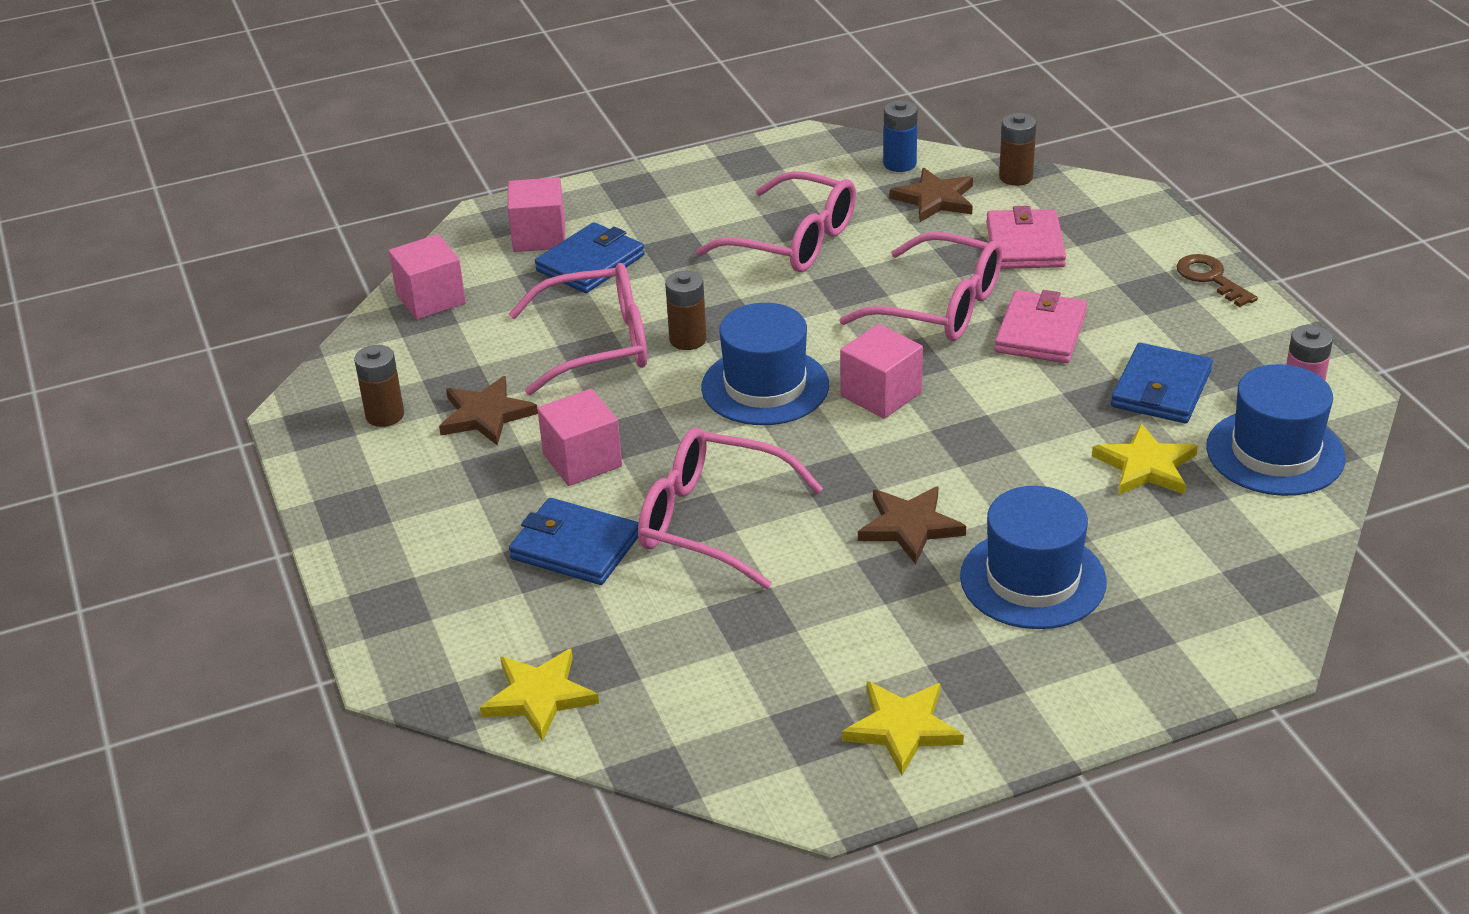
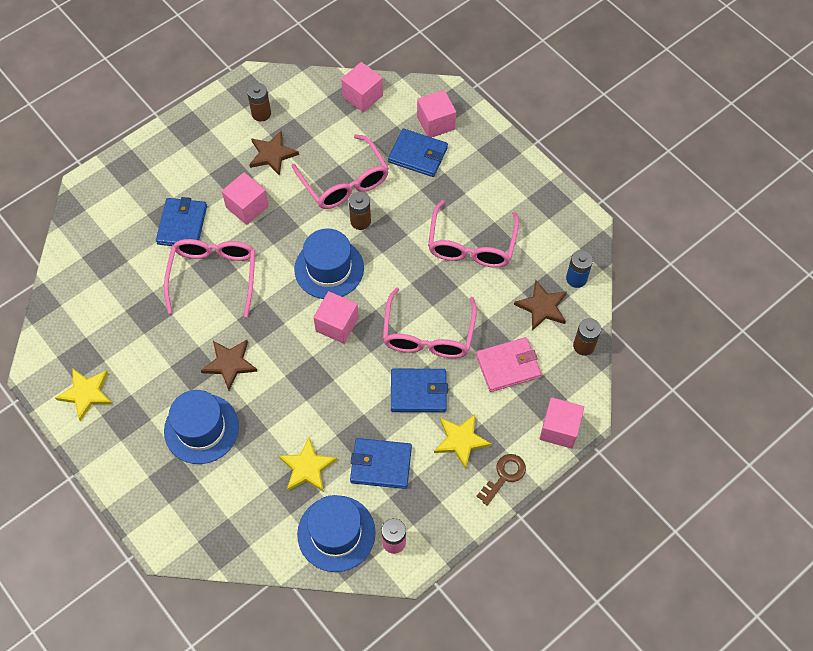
camera: 70 degrees right, 25 degrees up
(539, 696) = (81, 244): yellow star -> yellow star (461, 440)
(1041, 332) = (418, 392): pink wallet -> blue wallet
(1146, 220) = (559, 429): none -> pink cube

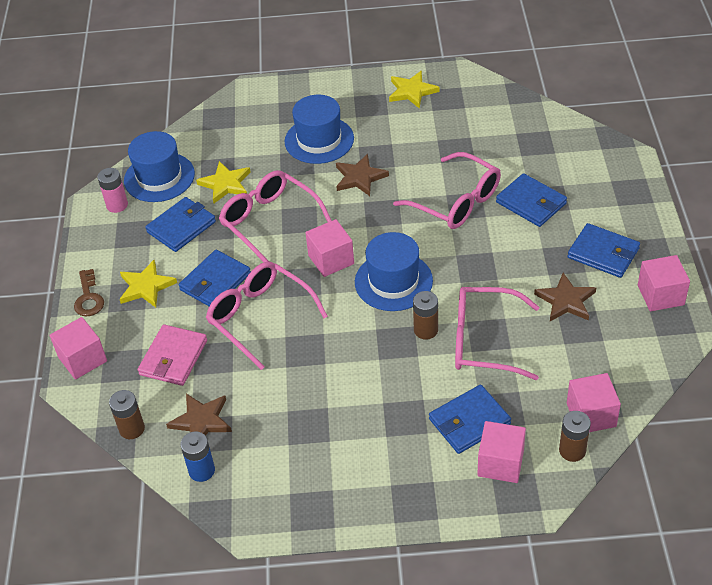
camera: 130 degrees right, 15 degrees down
(209, 155) = (603, 253): none -> blue wallet
(247, 207) = (515, 255): pink cube -> pink cube (660, 295)
(261, 113) = (629, 316): brown battery -> brown battery (572, 450)
(471, 245) = (319, 404): pink glasses -> pink glasses (269, 221)

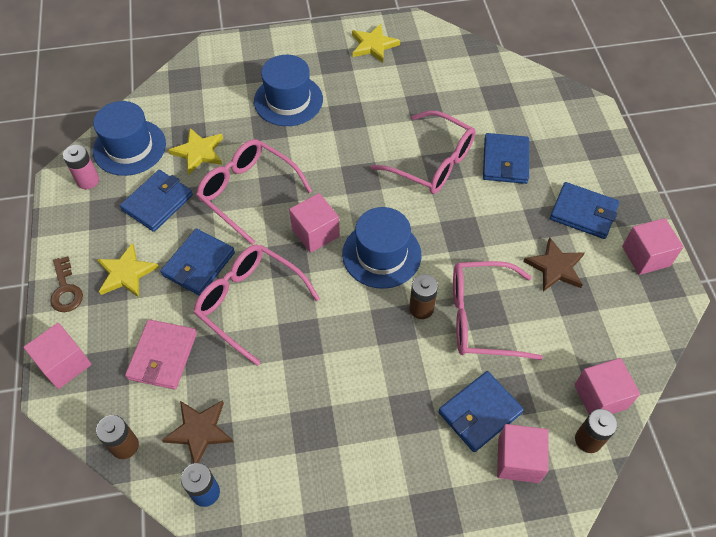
camera: 10 degrees left, 10 degrees up
(360, 177) = (333, 140): brown star -> none
(531, 203) = (505, 161): blue wallet -> blue wallet turned 60 degrees clockwise

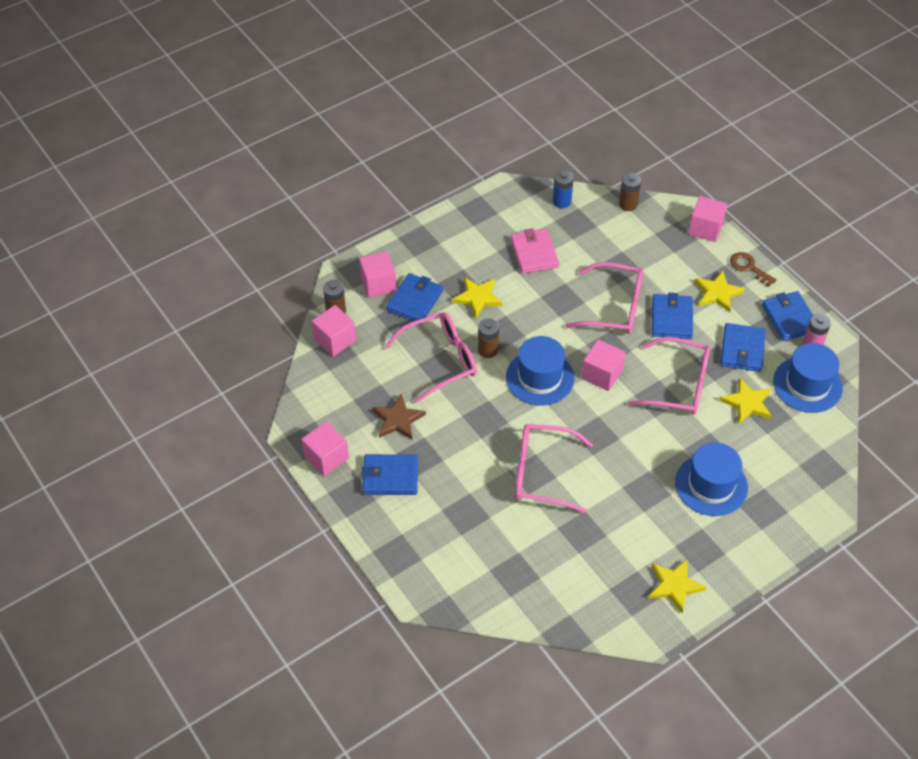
camera: 155 degrees right, 5 degrees down
(162, 356) = (646, 255): pink wallet -> pink wallet (534, 253)
(199, 431) = (589, 227): brown star -> none
(399, 383) = (477, 298): none -> yellow star
(505, 161) = (478, 501): blue wallet -> blue wallet (789, 318)

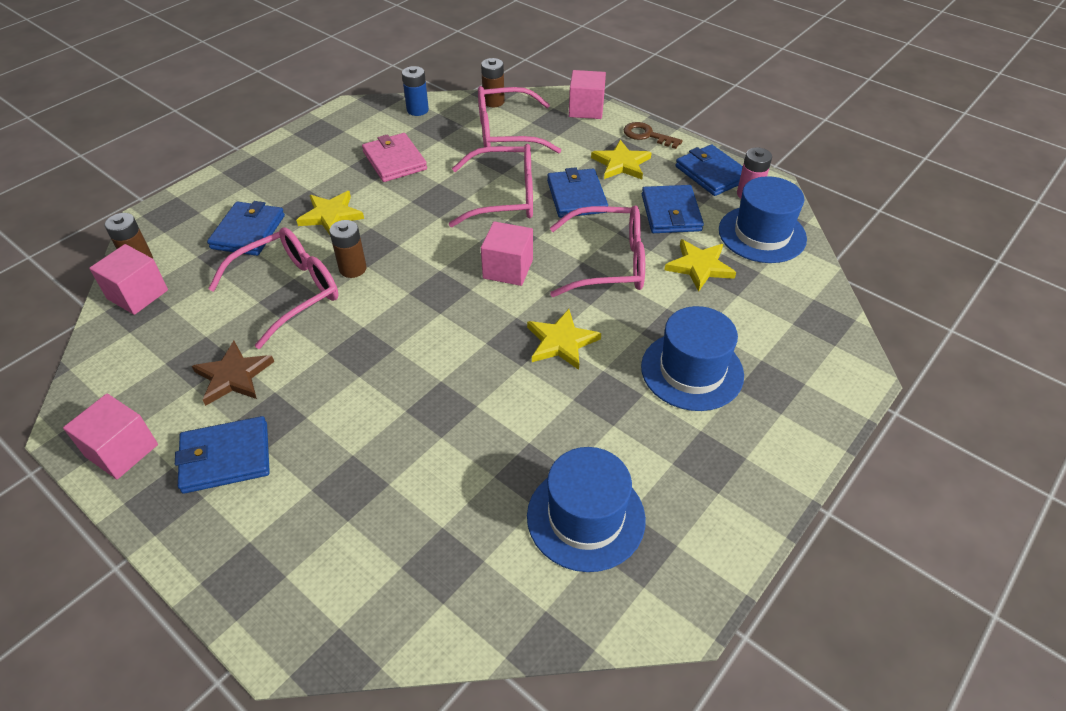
camera: 15 degrees left, 5 degrees down
(378, 284) = (198, 222): pink cube -> none
(540, 377) = (428, 287): blue hat -> blue hat (586, 517)
(541, 473) = (454, 404): pink glasses -> pink glasses (506, 133)
(674, 586) = (692, 522): yellow star -> yellow star (561, 342)

